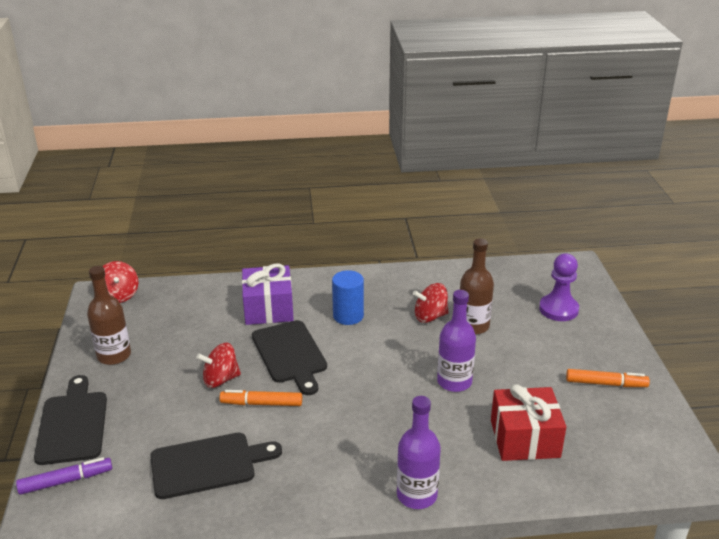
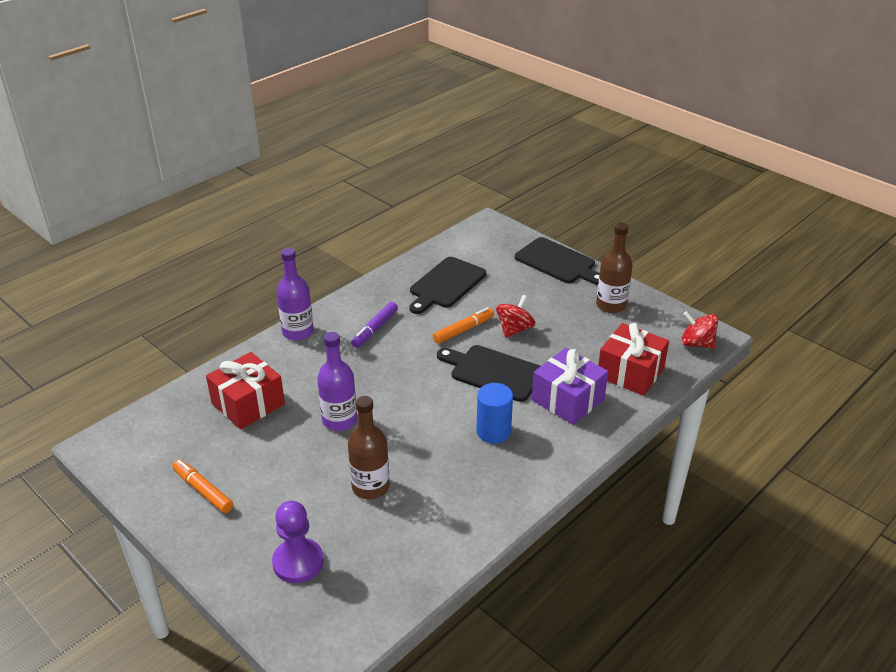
camera: 140 degrees right, 5 degrees up
(65, 481) = (510, 242): purple marker -> purple marker (375, 329)
(198, 302) = (630, 372): none -> red gift
(430, 316) = (420, 474): red spinning top -> none
(605, 383) = (203, 491): orange marker -> orange marker turned 75 degrees clockwise

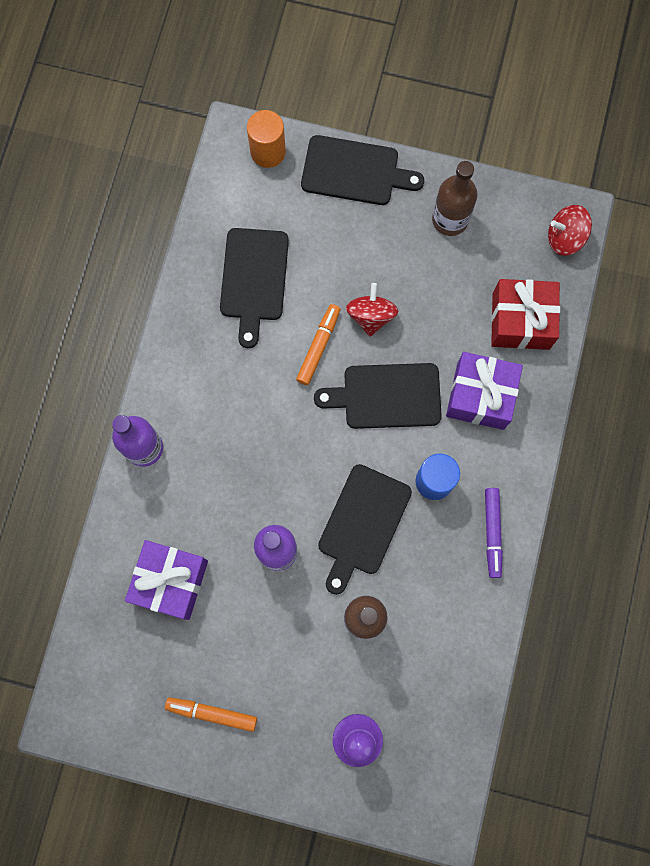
camera: 30 degrees left, 40 degrees up
(248, 404) = (170, 581): red gift -> purple gift
(375, 329) = (224, 397): purple marker -> purple marker (492, 532)
(417, 432) = (362, 524): none -> black cutting board
(505, 236) = (268, 152): none -> orange cylinder

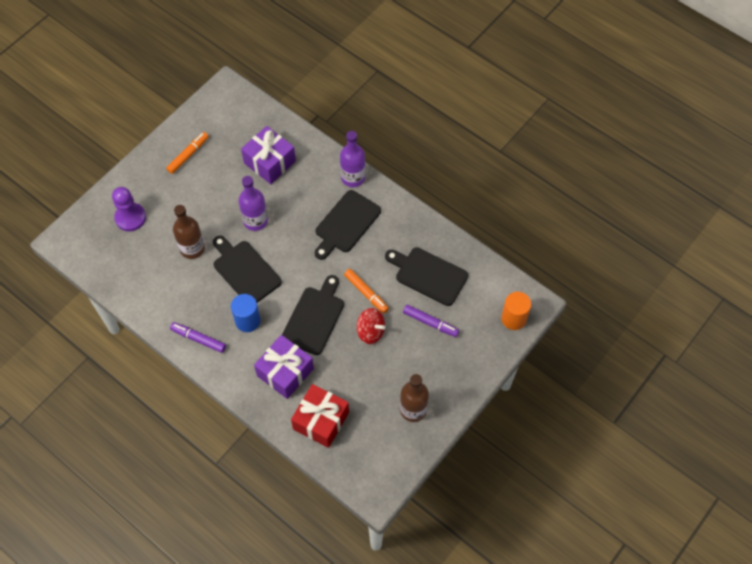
camera: 115 degrees right, 15 degrees down
(322, 248) = (430, 323): none -> purple marker
(355, 171) = (475, 365): black cutting board -> black cutting board (346, 224)
(565, 238) = (364, 478): red spinning top -> none

